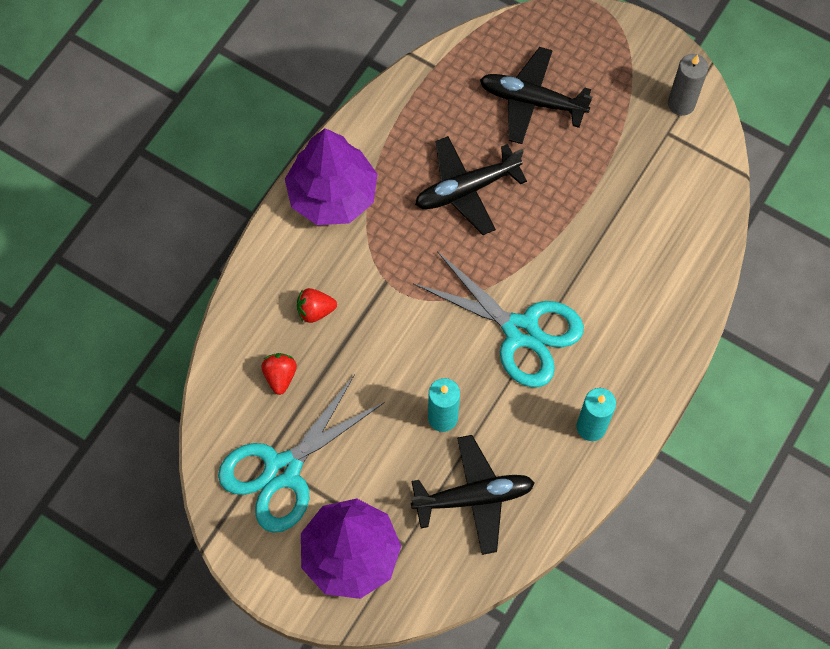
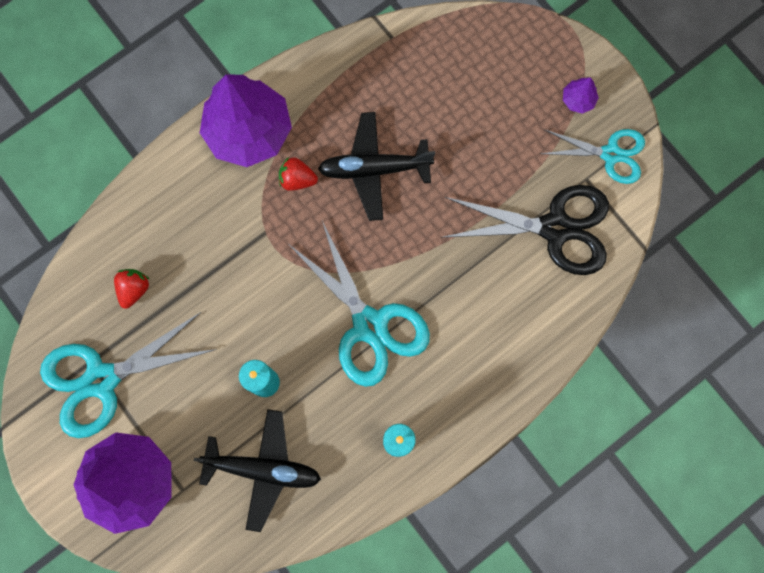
camera: 20 degrees right, 10 degrees up
(315, 311) = (190, 238): red strawberry -> red strawberry (297, 179)
(531, 101) = (469, 103): black plane -> none
(631, 65) = (578, 100): none -> purple tree
(658, 185) = (556, 228): none -> black scissors
(681, 104) = (611, 154): grey candle -> turquoise scissors

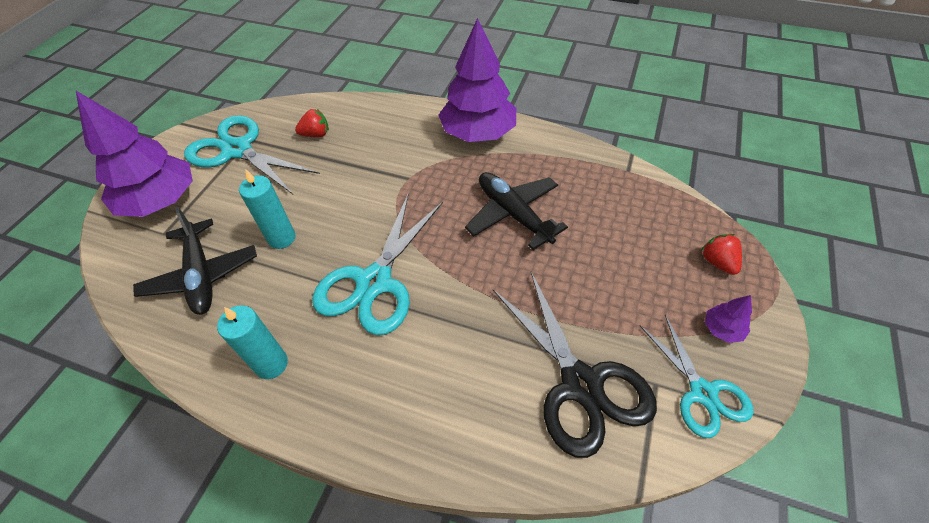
camera: 60 degrees right, 25 degrees down
(297, 179) = (464, 175): red strawberry -> red strawberry (718, 262)

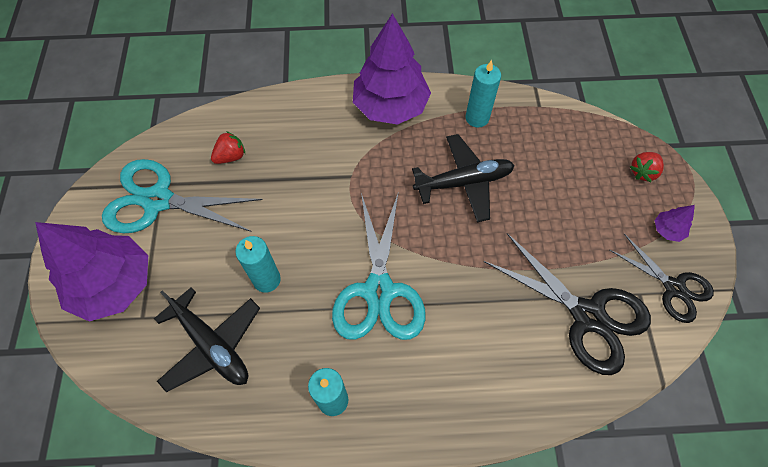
camera: 25 degrees left, 10 degrees up
(513, 214) = (464, 182): black plane -> black plane turned 135 degrees clockwise
(557, 164) = (477, 118): none -> turquoise candle
(703, 393) = (674, 288): turquoise scissors -> black scissors
(718, 262) = (643, 172): red strawberry -> red strawberry turned 90 degrees counterclockwise

